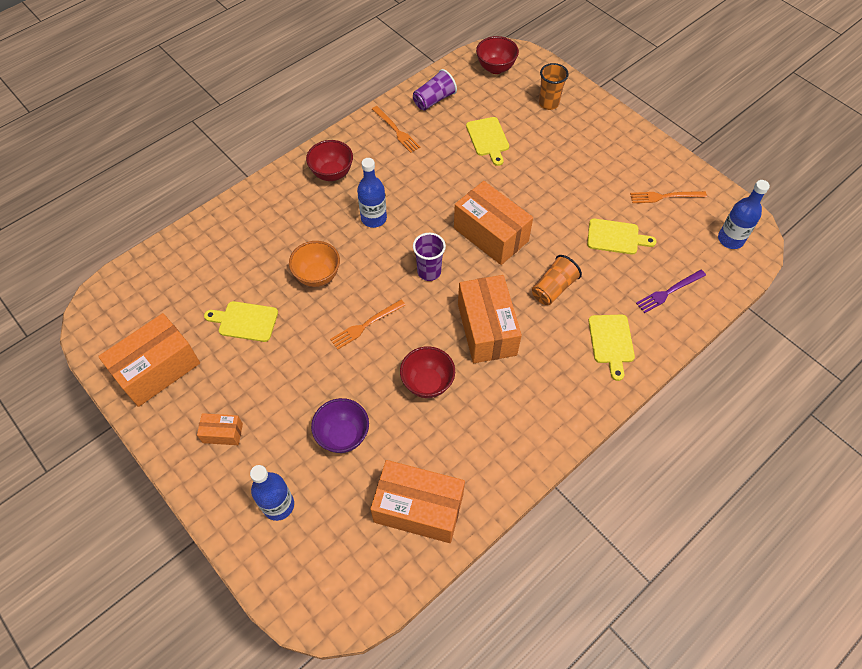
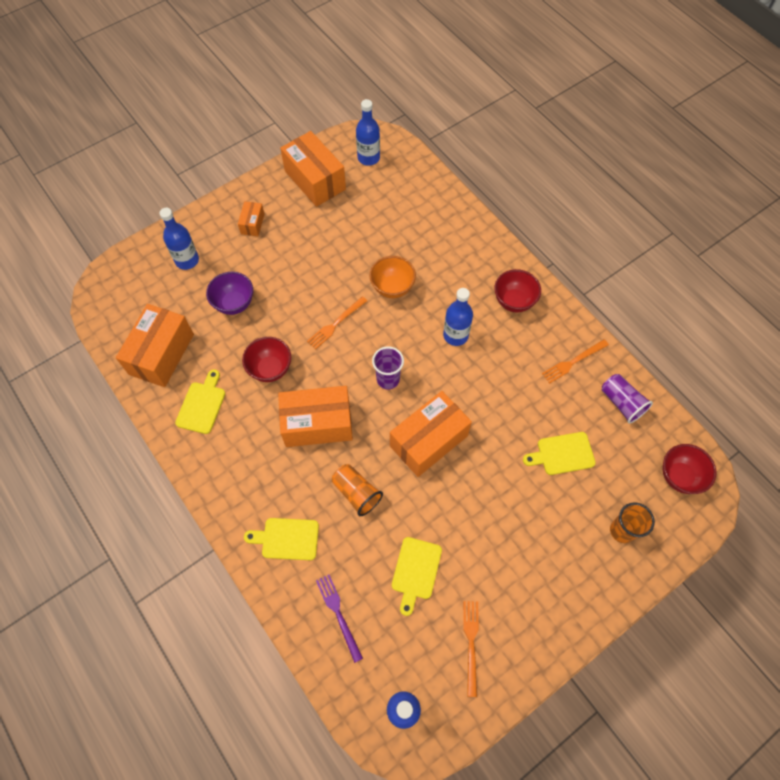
camera: 95 degrees right, 5 degrees up
(128, 314) = (368, 158): none -> blue bottle
(245, 321) = (351, 235): yellow cutting board -> yellow cutting board (202, 405)
(366, 325) = (336, 324): orange fork -> orange fork turned 105 degrees counterclockwise

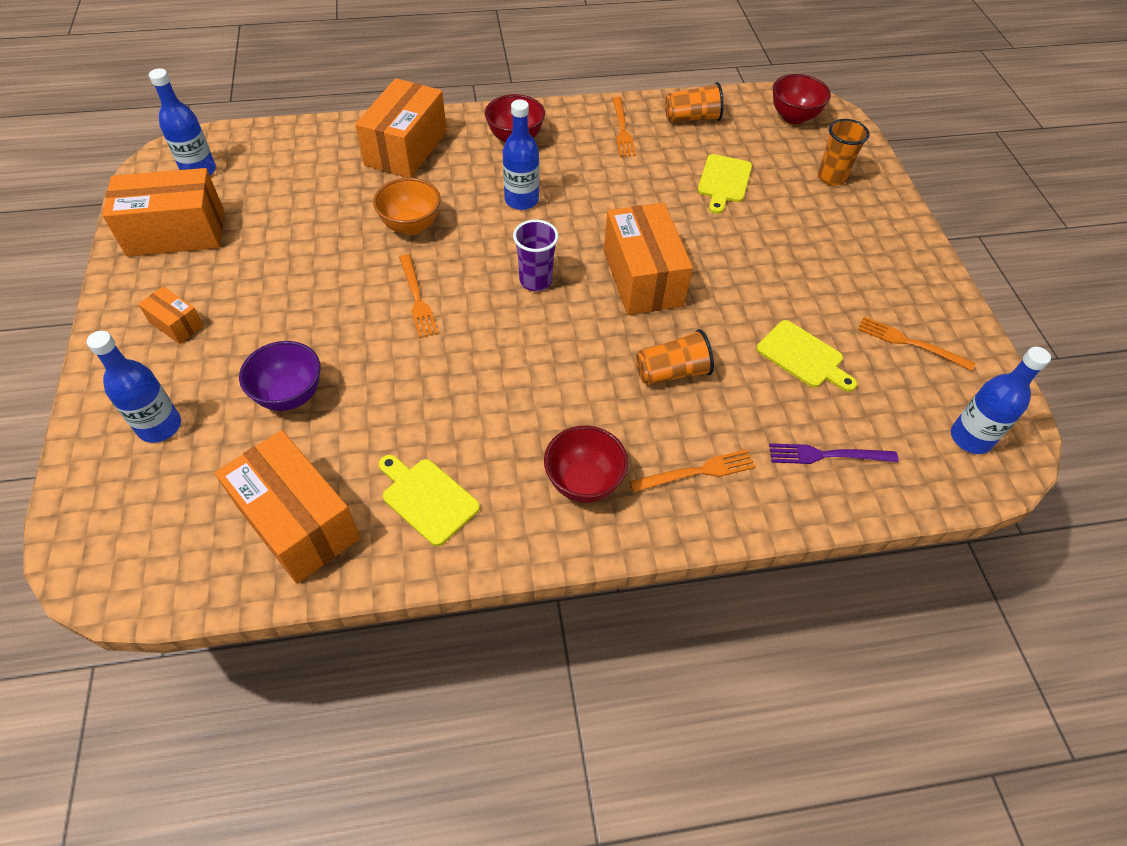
camera: 65 degrees left, 10 degrees down
(270, 369) = (430, 393): red bowl -> red bowl (583, 482)
(286, 538) = (697, 472): yellow cutting board -> orange fork
(317, 424) = (550, 374): orange box -> orange box (406, 148)
(621, 403) = (692, 118): purple cup -> orange cup

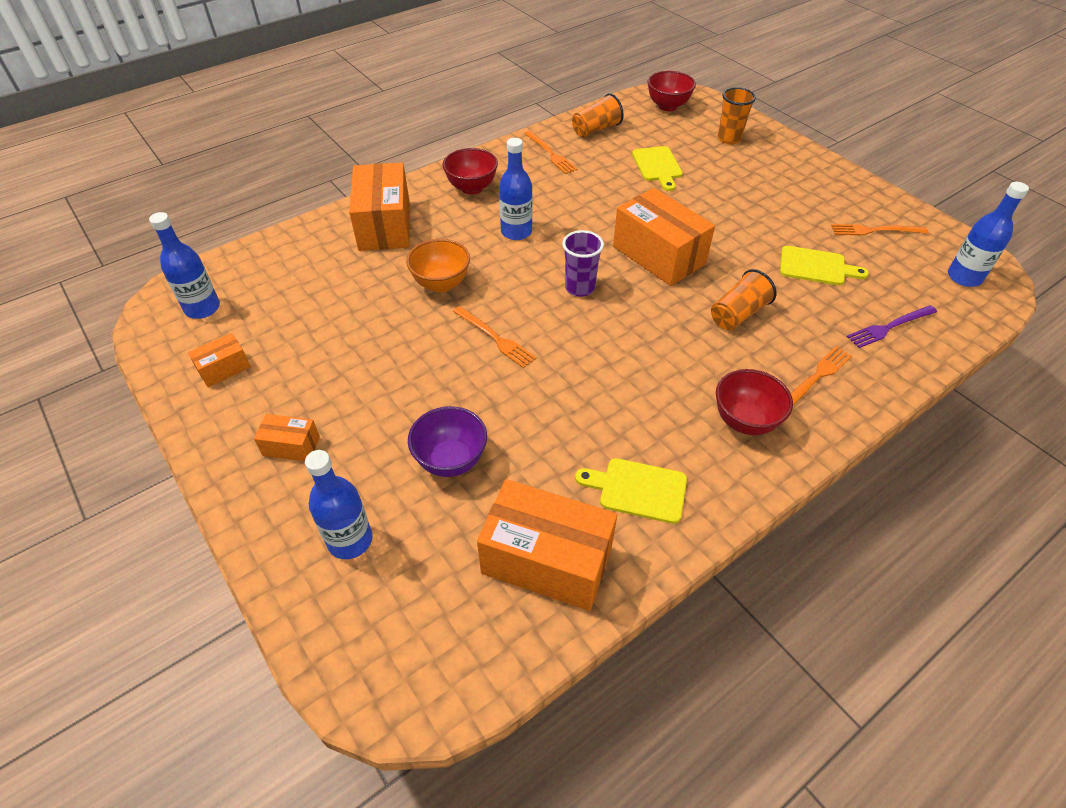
camera: 25 degrees left, 5 degrees down
(176, 233) = (224, 369): orange box -> orange box, size x0.48

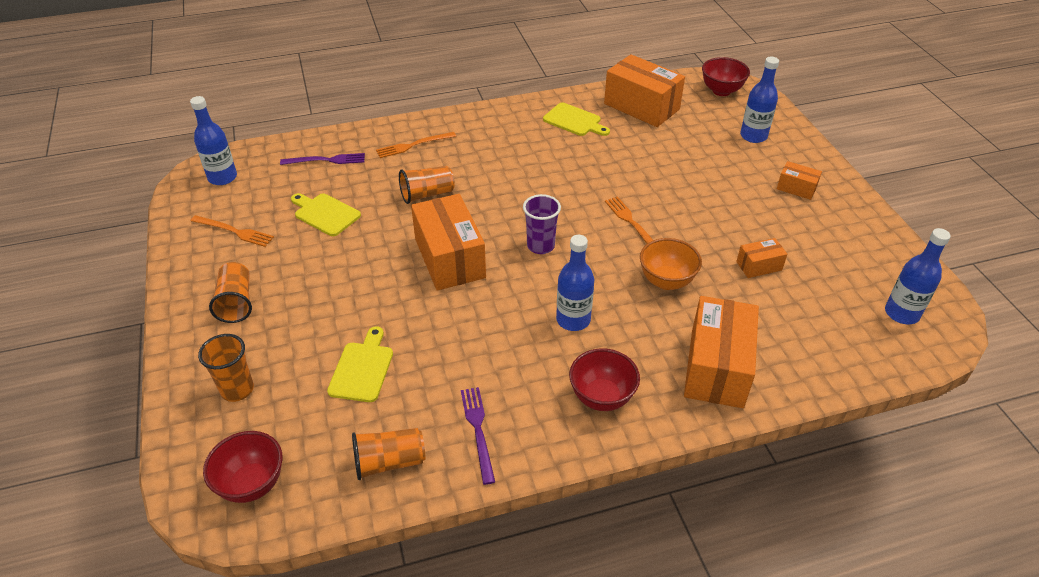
camera: 160 degrees left, 5 degrees down
(224, 369) = (862, 252): orange box -> orange box (759, 266)
(451, 460) = (685, 157): purple bowl -> none
(550, 154) = (478, 430): orange fork -> purple fork
(745, 421) = (483, 135): red bowl -> red bowl (721, 91)
(797, 182) = (236, 302): none -> orange cup

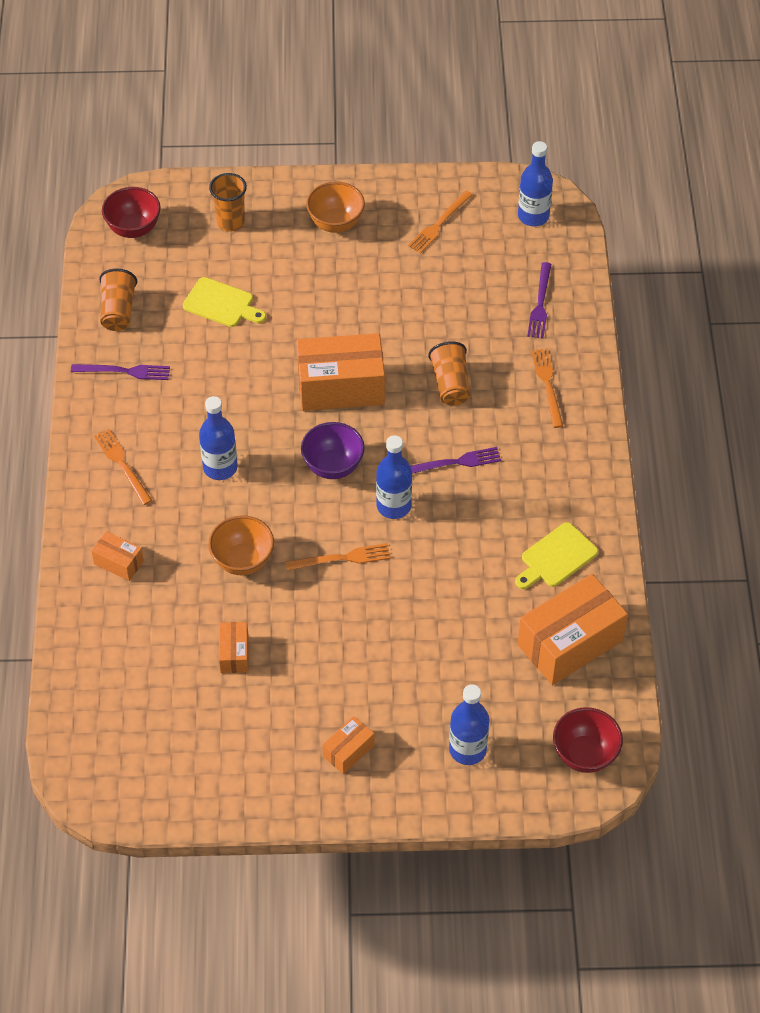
camera: 105 degrees right, 10 degrees up
(236, 302) = (336, 223): orange cup -> orange bowl
(325, 213) = (445, 295): yellow cutting board -> none
(509, 180) = (454, 463): none -> purple fork
(540, 246) = (333, 466): purple cup -> purple bowl
(601, 397) = (122, 464): red bowl -> orange fork
(716, 368) = (119, 562): orange box -> orange box, size x0.48
(901, 313) = (120, 756): blue bottle -> blue bottle (393, 506)

